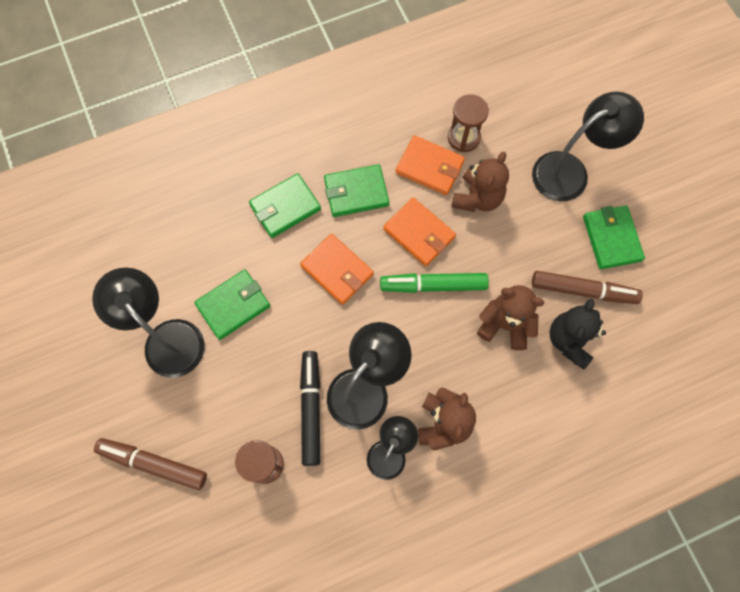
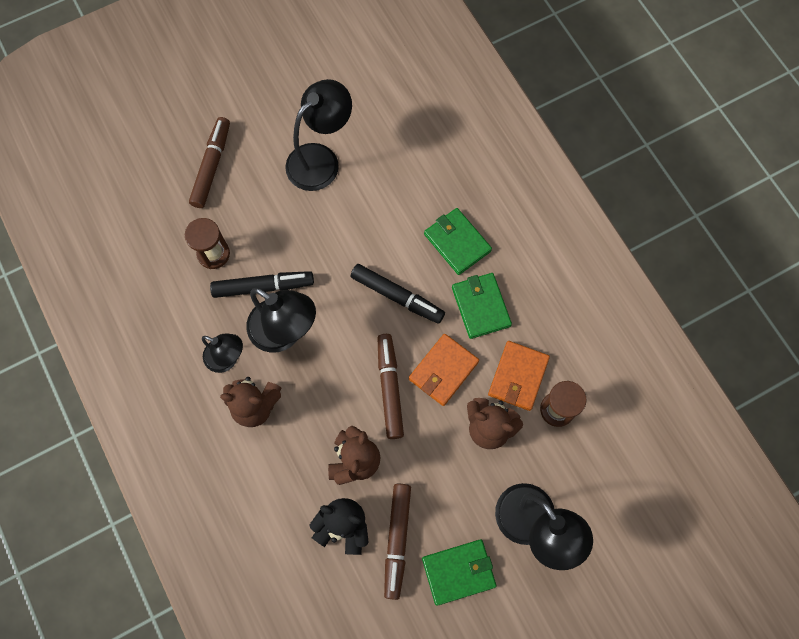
camera: 85 degrees right, 0 degrees up
(233, 305) = (355, 209): green wallet -> none
(337, 270) = (397, 296): orange wallet -> black marker
(433, 285) = (390, 388): green marker -> brown marker

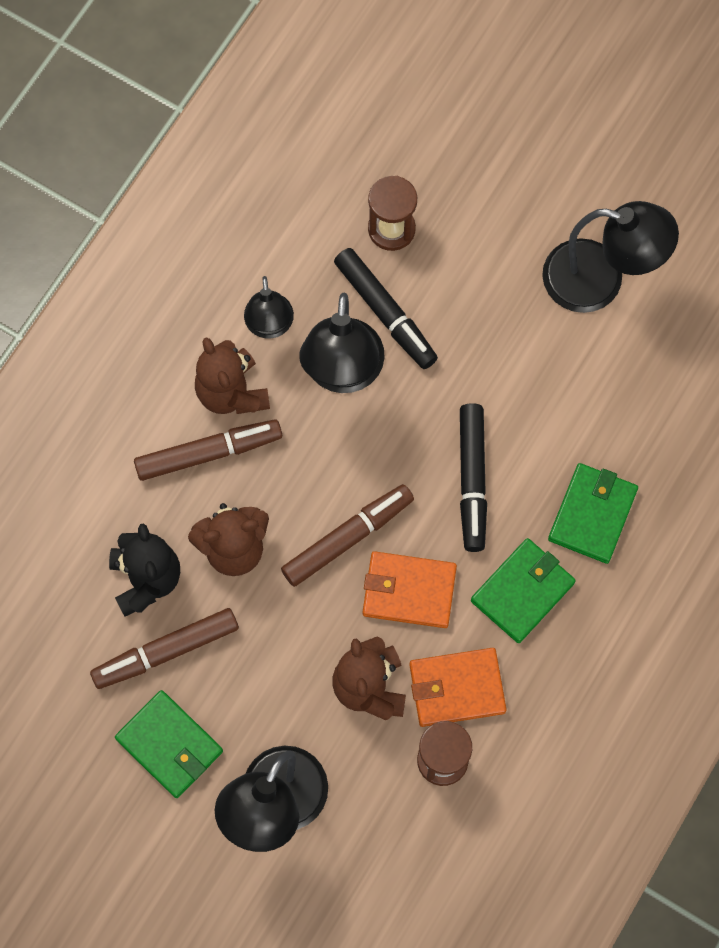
camera: 60 degrees right, 0 degrees up
(212, 166) = (505, 156): brown marker -> brown marker (208, 453)

